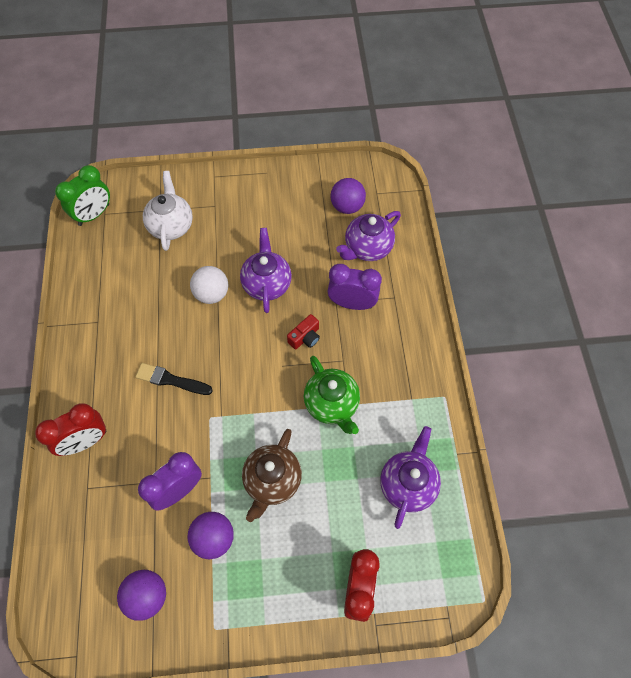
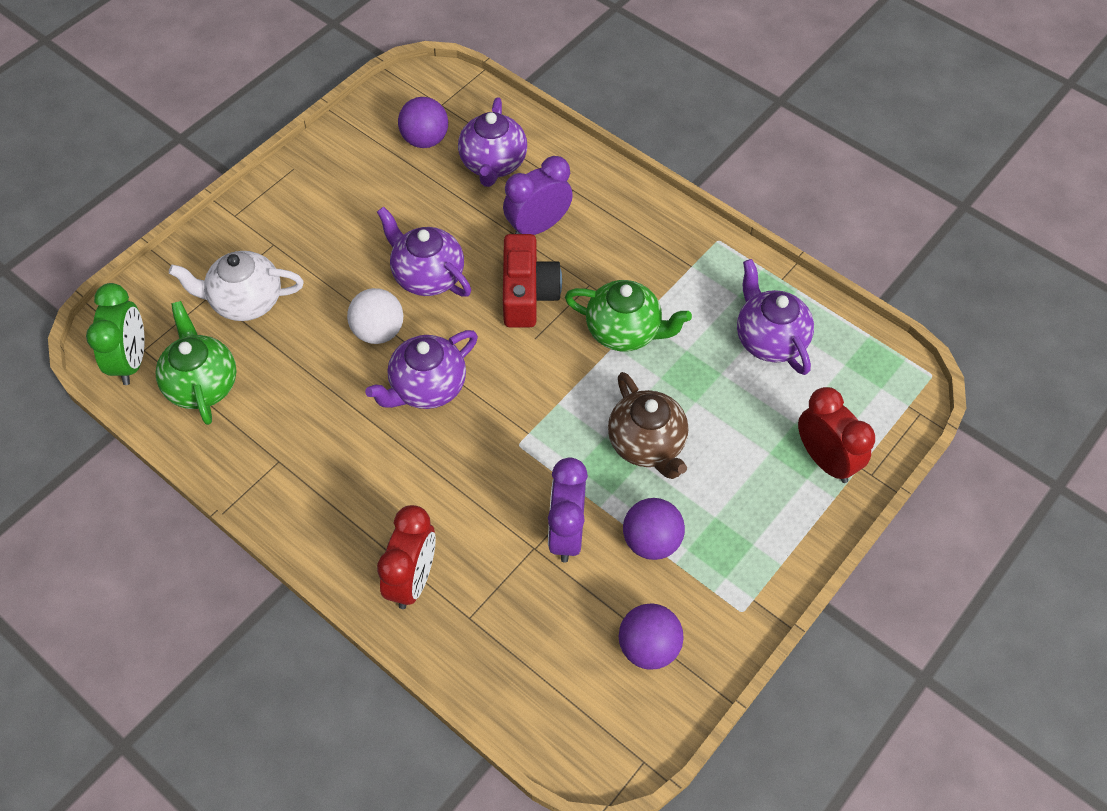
camera: 45 degrees left, 5 degrees down
(109, 253) = (202, 384): none -> green teapot
(171, 226) = (246, 301): white teapot -> white teapot turned 45 degrees counterclockwise
(171, 380) = (434, 446): black brush -> none
(201, 345) = (427, 387): none -> purple teapot
(305, 337) = (527, 294): red camera -> red camera, size x1.78

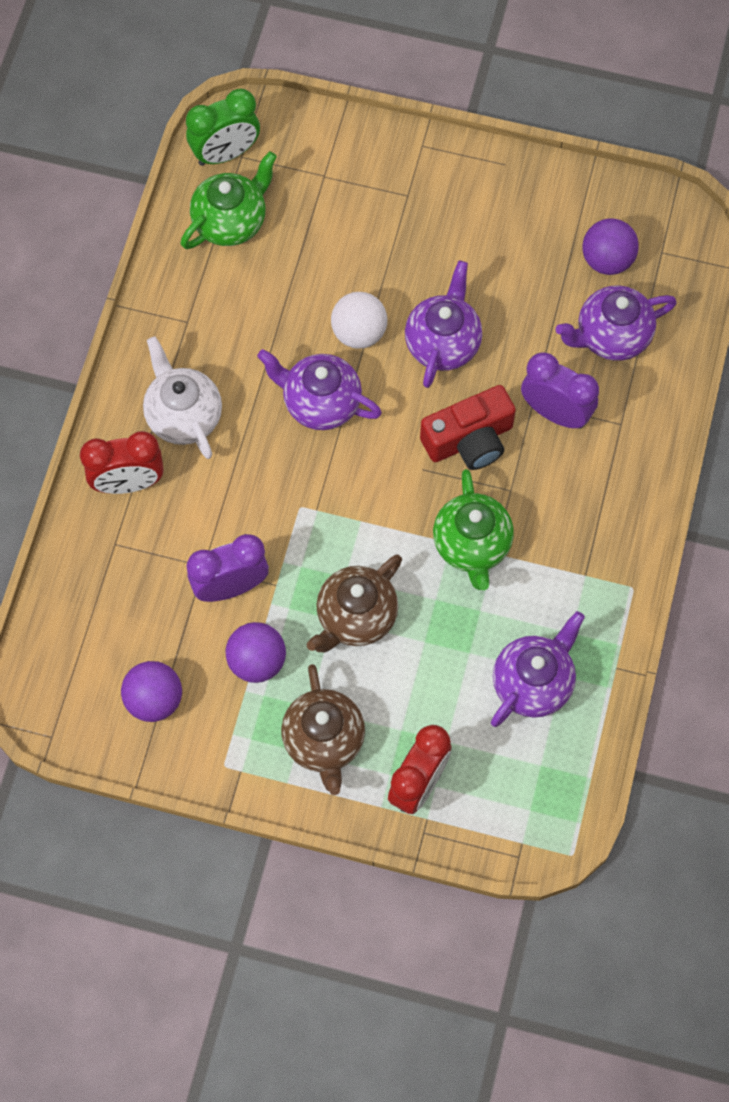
camera: 65 degrees right, 10 degrees up
(246, 301) = (333, 207): white teapot -> white teapot (183, 416)
(753, 517) = (324, 741): none -> brown teapot

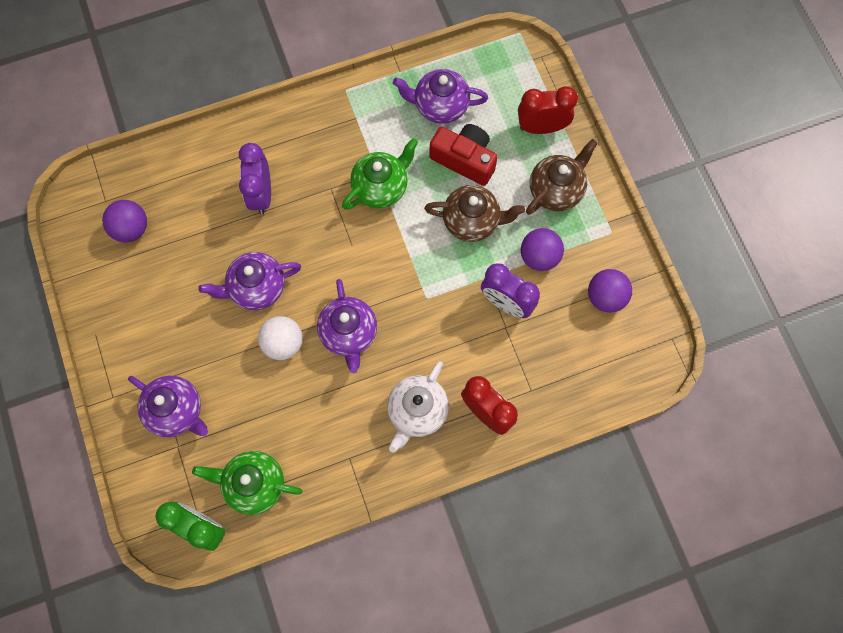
camera: 125 degrees left, 5 degrees up
(469, 440) = (313, 231): red camera -> red camera (464, 159)
(611, 336) = (186, 194): purple teapot -> purple teapot (176, 410)

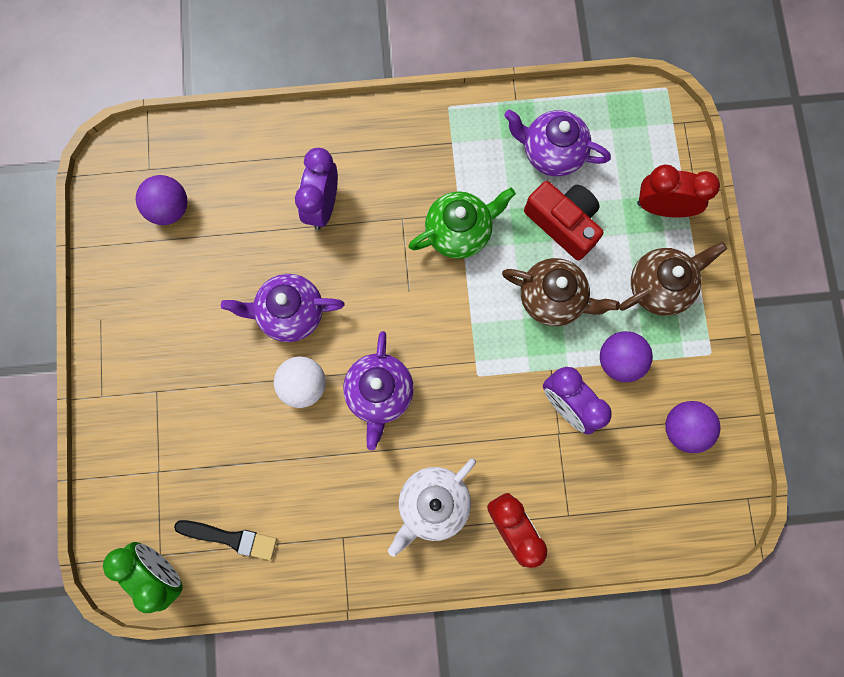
camera: 15 degrees right, 5 degrees up
(176, 410) = (167, 431): purple teapot -> none
(254, 484) = (230, 538): green teapot -> black brush

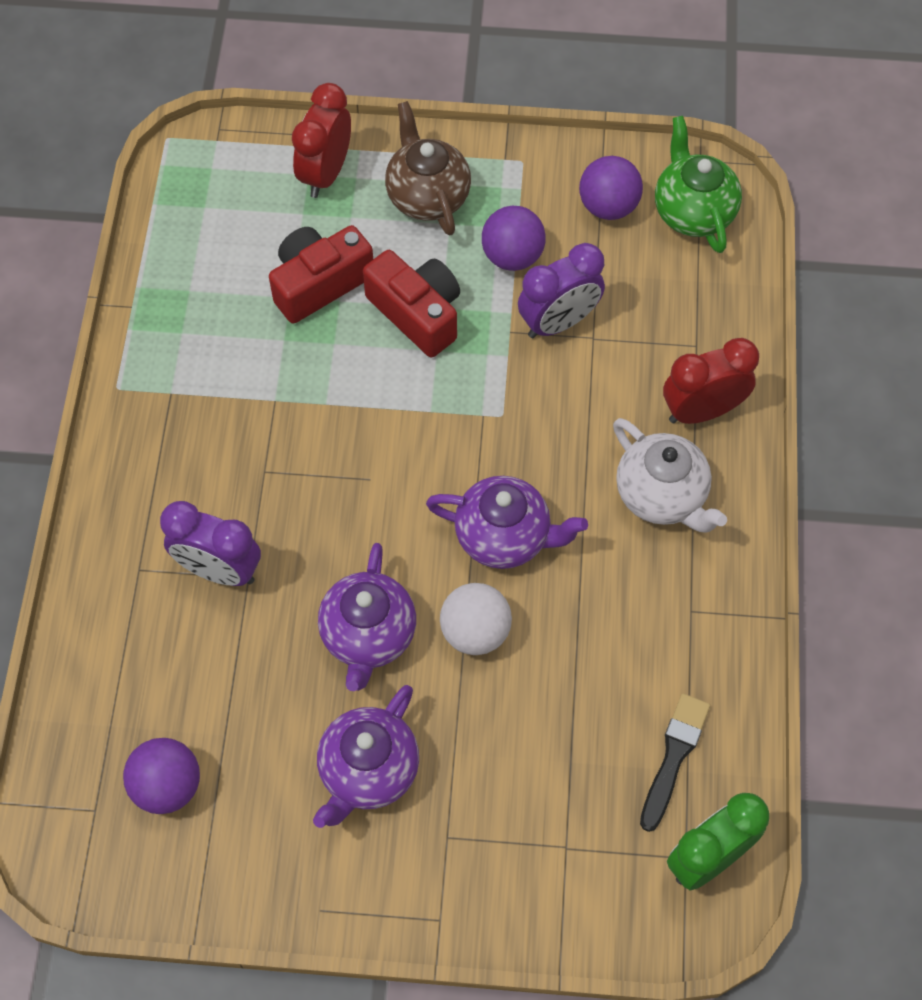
camera: 80 degrees left, 15 degrees down
(459, 232) = (301, 405): green teapot -> green teapot (693, 212)
(551, 153) = (219, 279): purple teapot -> purple teapot (368, 771)
(552, 298) = (417, 313): brown teapot -> red camera

